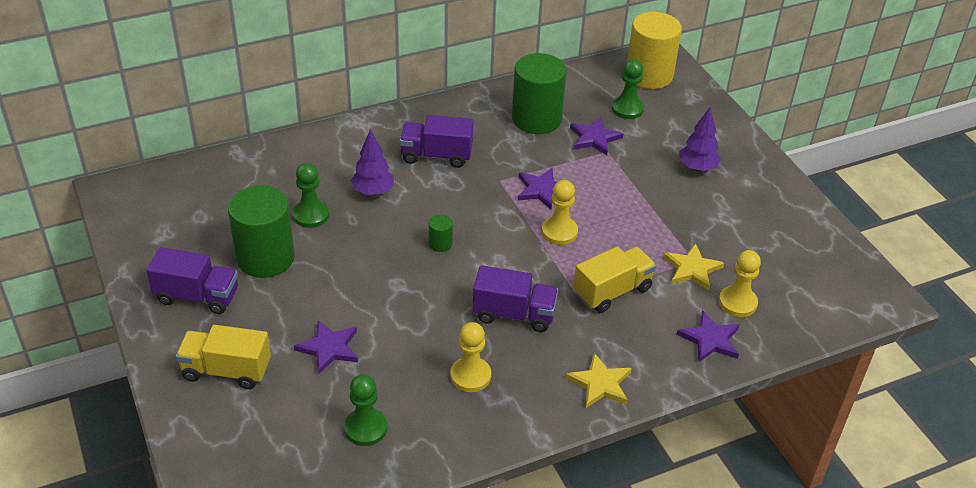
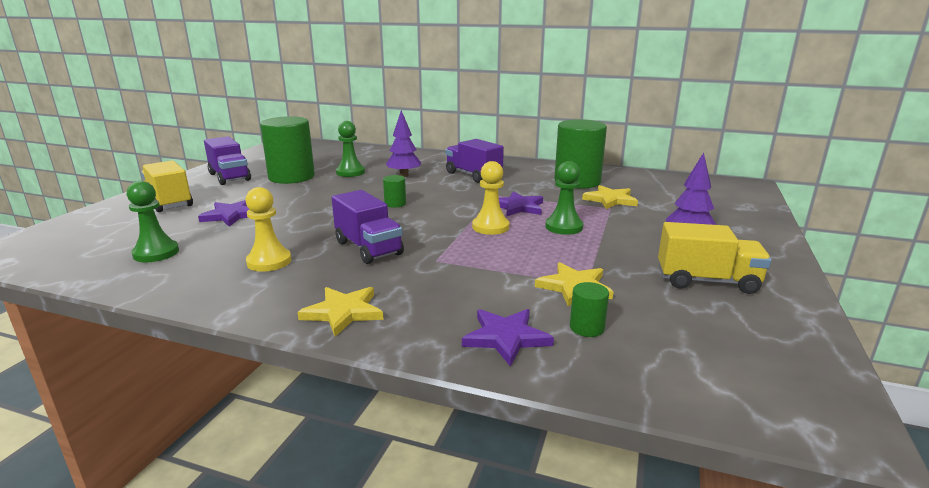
camera: 45 degrees right, 20 degrees down
(594, 138) = (610, 200): purple star -> yellow star
(612, 291) = (470, 269): yellow truck -> yellow truck (707, 281)
(627, 109) = (667, 196): green pawn -> green pawn (564, 227)
(649, 75) = (717, 189): yellow cylinder -> none
(737, 303) = (587, 328): yellow pawn -> green cylinder

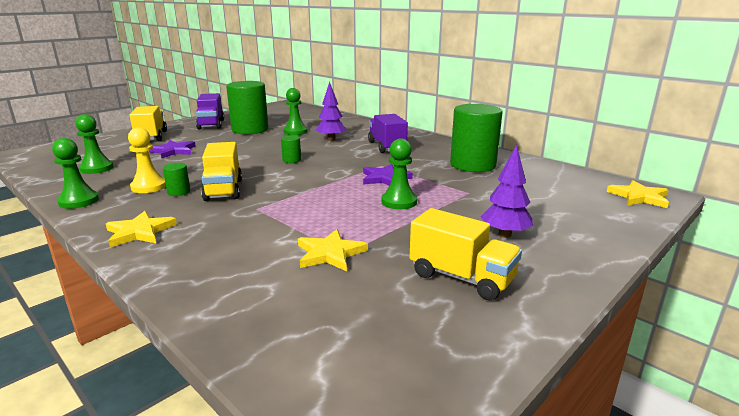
camera: 25 degrees right, 0 degrees up
(200, 296) = (79, 201): none -> green pawn
(368, 248) = (223, 190): purple truck -> yellow truck
(490, 227) = (337, 190): yellow pawn -> none
(506, 337) = (215, 279): purple star -> none
(587, 328) = (288, 289): green cylinder -> green cylinder (179, 192)
(610, 200) = (480, 186): yellow star -> yellow star (639, 197)

